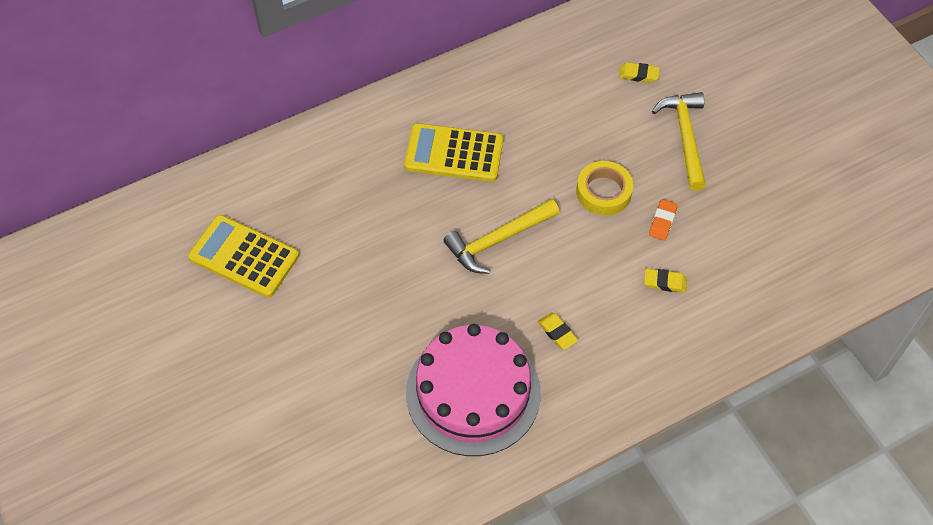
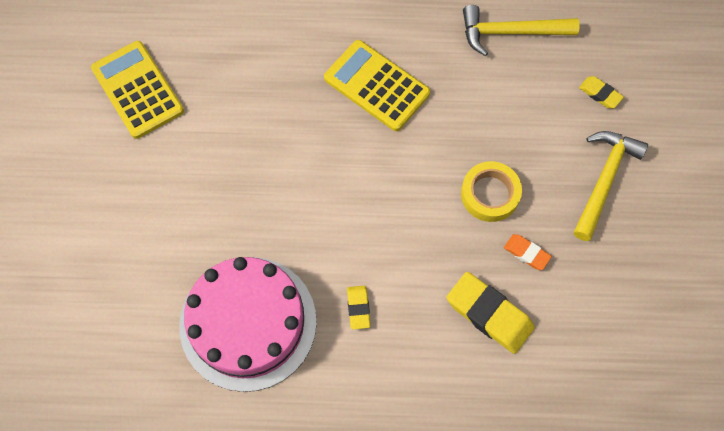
camera: 30 degrees right, 10 degrees up
(498, 240) = (362, 190): yellow hammer -> yellow hammer (511, 32)
(662, 222) = (526, 253): orange eraser -> orange eraser turned 75 degrees clockwise
(664, 282) = (489, 314): yellow eraser -> yellow eraser, size x1.91

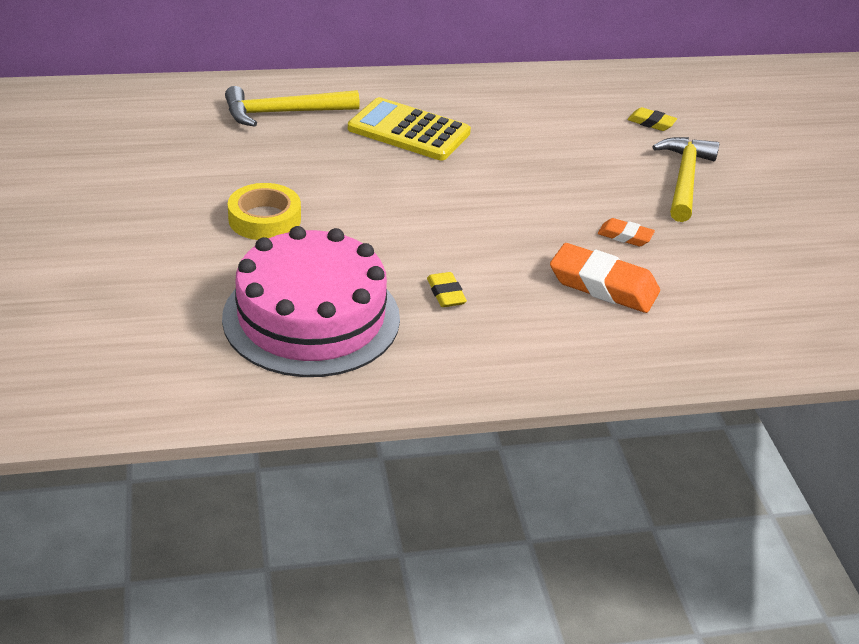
camera: 15 degrees left, 30 degrees down
(138, 90) = (128, 149): yellow calculator -> none
(489, 314) = (603, 285): yellow eraser -> orange eraser
(490, 194) = (565, 197): yellow tape -> yellow tape (264, 219)
(511, 32) = (540, 89): yellow hammer -> yellow hammer (283, 113)

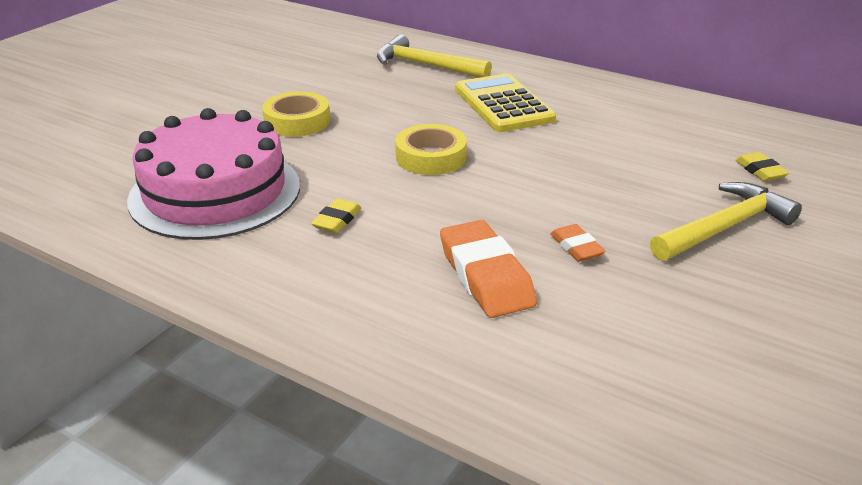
camera: 45 degrees right, 5 degrees down
(428, 206) = (431, 157): none -> yellow tape

